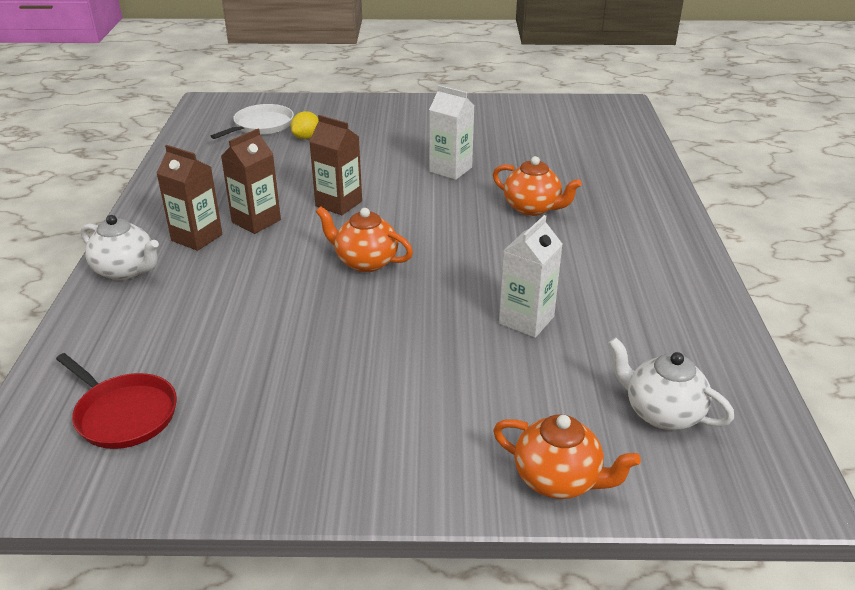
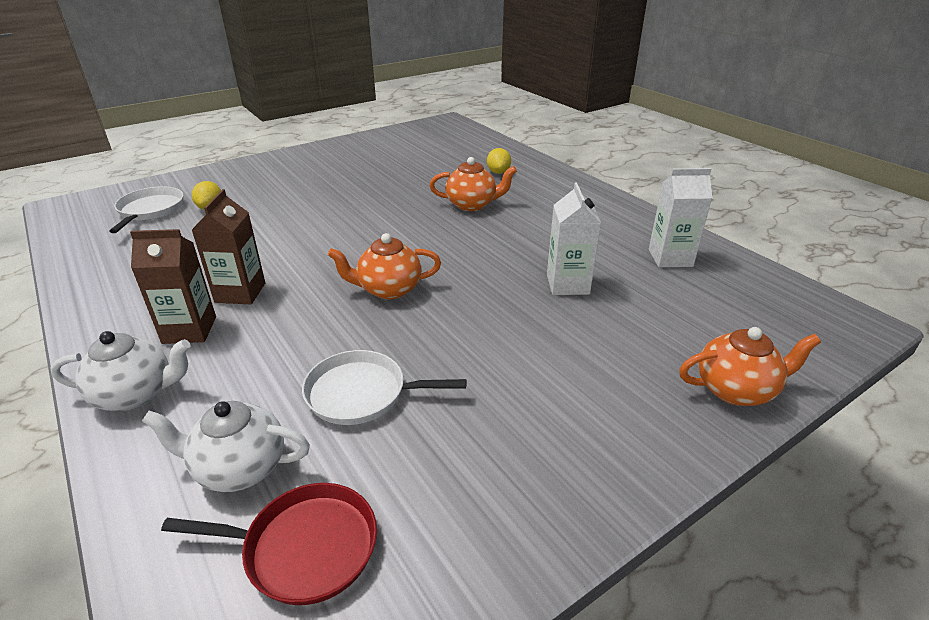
camera: 35 degrees left, 0 degrees up
(257, 335) = (361, 393): none -> white pan
(339, 204) = (307, 251): brown carton -> none
(450, 169) = (375, 196): white carton -> white carton (670, 258)
(604, 181) = (498, 172): none -> yellow lemon
(662, 413) = (729, 309): white teapot -> white teapot (239, 468)

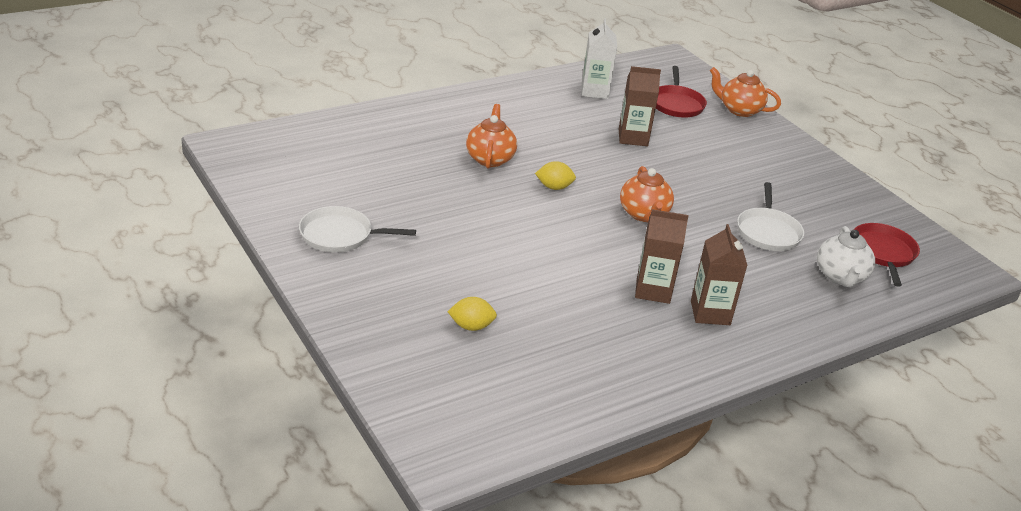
camera: 90 degrees left, 0 degrees up
(136, 394) = (789, 328): white teapot -> none
(150, 210) = (471, 375): white pan -> white pan (340, 235)
(498, 172) = (412, 134): yellow lemon -> yellow lemon (554, 187)
(567, 284) = (633, 138): white carton -> brown carton
(695, 322) = (676, 104): none -> red pan
(736, 390) = (739, 110): orange teapot -> orange teapot turned 60 degrees counterclockwise

